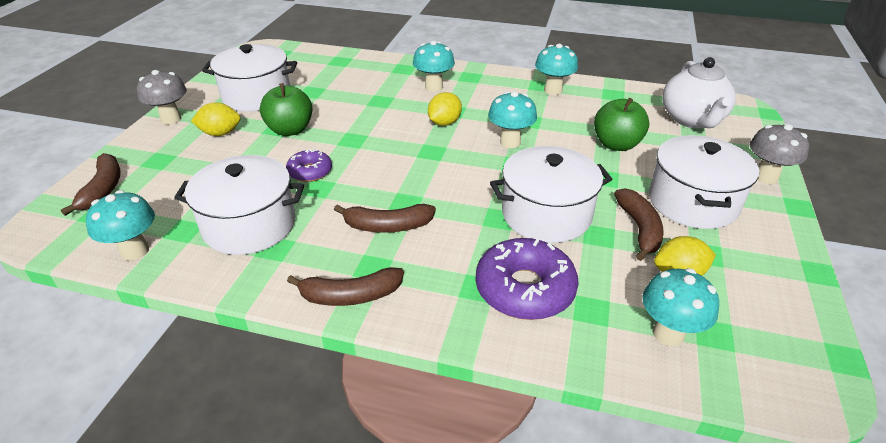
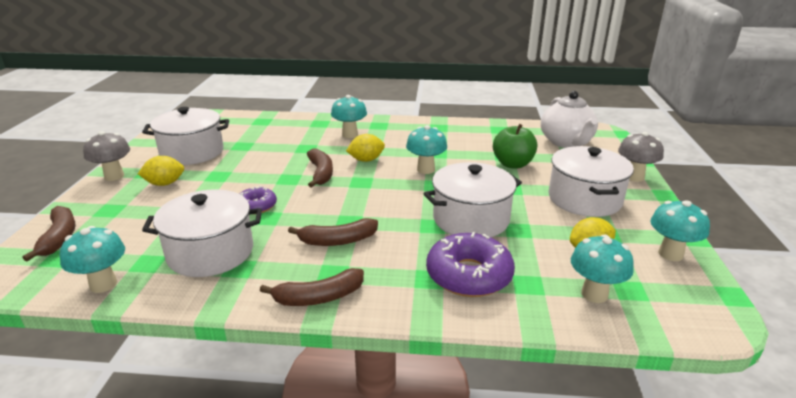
camera: 10 degrees left, 10 degrees down
(290, 130) = (230, 176): green apple -> none
(444, 123) = (366, 160): yellow lemon -> yellow lemon turned 45 degrees clockwise
(553, 90) = (450, 130): turquoise mushroom -> turquoise mushroom (670, 254)
(639, 229) = (549, 222): brown banana -> brown banana (321, 173)

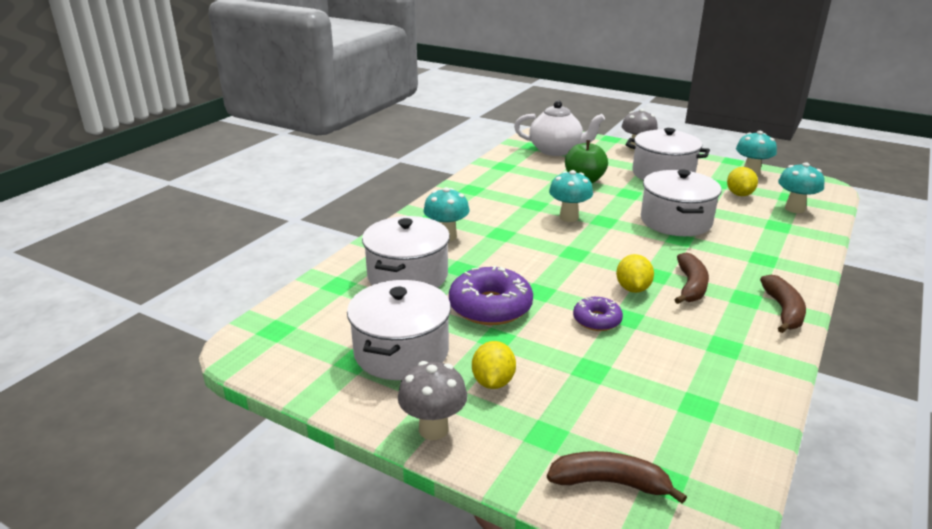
camera: 65 degrees left, 0 degrees up
(103, 284) = (738, 440): turquoise mushroom -> none
(210, 252) = (689, 360): white pot -> white pot (407, 276)
(321, 173) = (538, 270): brown banana -> none
(366, 160) = (524, 240): yellow lemon -> yellow lemon (632, 289)
(469, 275) = (762, 242): purple donut -> purple donut (490, 307)

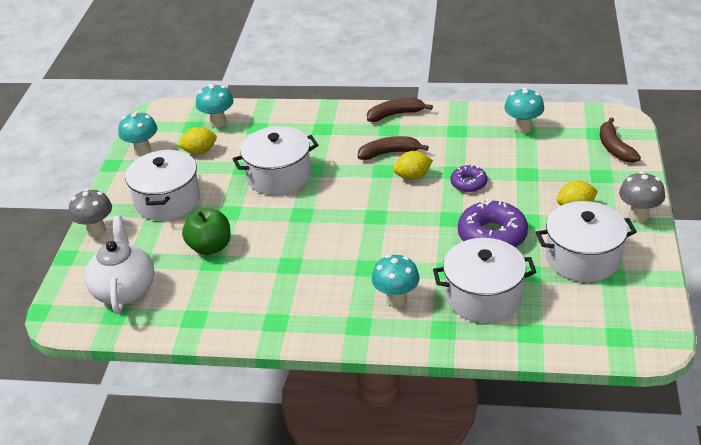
camera: 110 degrees left, 10 degrees up
(569, 217) = (307, 236): turquoise mushroom -> turquoise mushroom (523, 128)

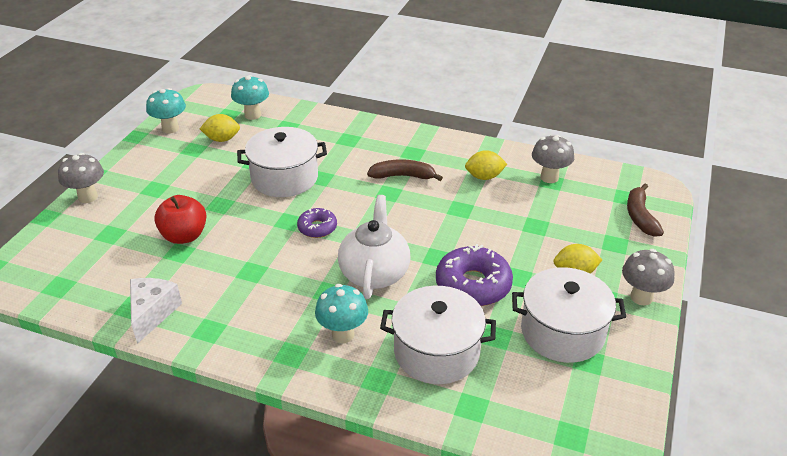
camera: 10 degrees right, 0 degrees up
(124, 290) = (81, 262): white teapot -> white teapot (374, 273)
(167, 200) = (168, 181): white pot -> none
(210, 247) = (184, 236): green apple -> red apple
(216, 319) = (152, 313): none -> white cheese
(395, 114) = (425, 139): brown banana -> none
(413, 177) = (416, 205): yellow lemon -> yellow lemon (484, 177)
(468, 183) = (470, 223): purple donut -> purple donut (317, 228)
(523, 128) = (549, 177): turquoise mushroom -> grey mushroom

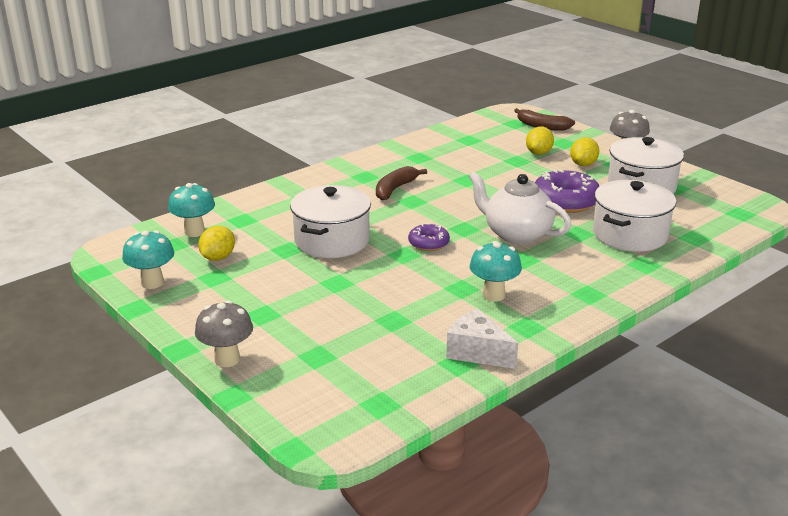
camera: 60 degrees left, 10 degrees down
(184, 236) = (369, 312): red apple -> none
(343, 334) = (581, 266): turquoise mushroom -> turquoise mushroom (493, 295)
(484, 177) = (434, 160): yellow lemon -> yellow lemon (539, 153)
(549, 177) = (463, 139): grey mushroom -> none

